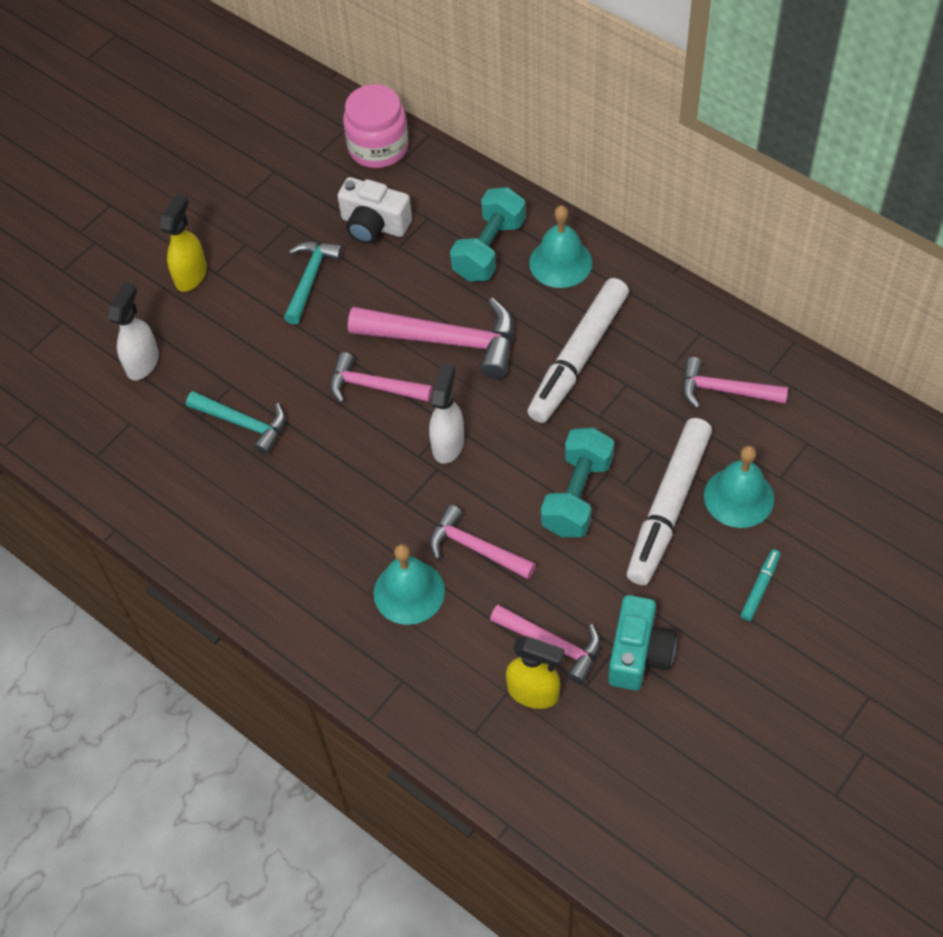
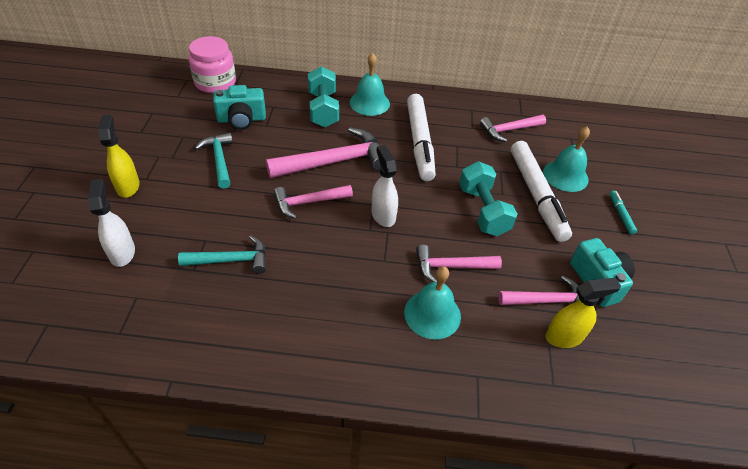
camera: 40 degrees left, 10 degrees down
(374, 225) = (241, 119): white camera -> turquoise camera

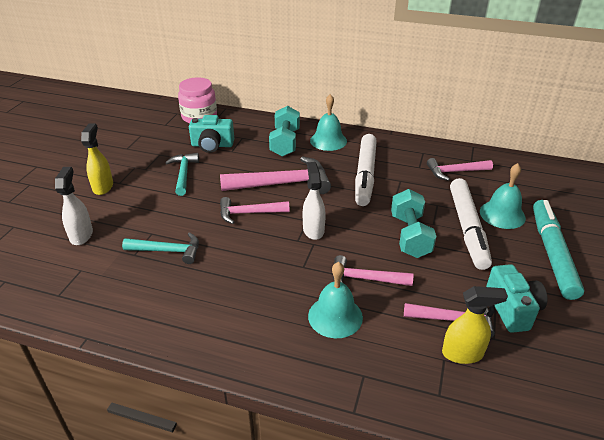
camera: 15 degrees right, 10 degrees down
(620, 214) = (552, 253): turquoise marker -> turquoise marker, size x2.40

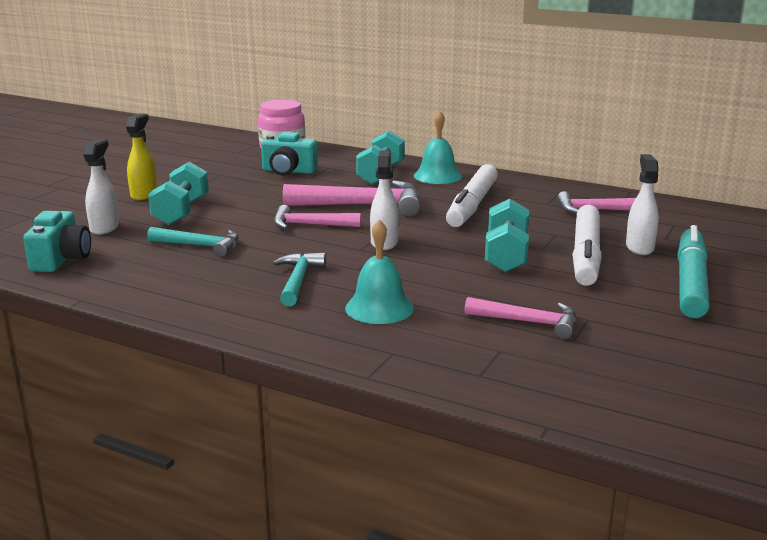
camera: 10 degrees right, 15 degrees down
(140, 207) = (181, 212): none -> turquoise dumbbell
(183, 174) = (243, 191): turquoise hammer -> turquoise hammer (298, 280)
(365, 279) = (431, 284): pink hammer -> none
(463, 354) = (526, 348): yellow spray bottle -> none
(502, 214) = (639, 247): turquoise bell -> white spray bottle
(512, 309) = (611, 320): turquoise camera -> turquoise camera (61, 259)

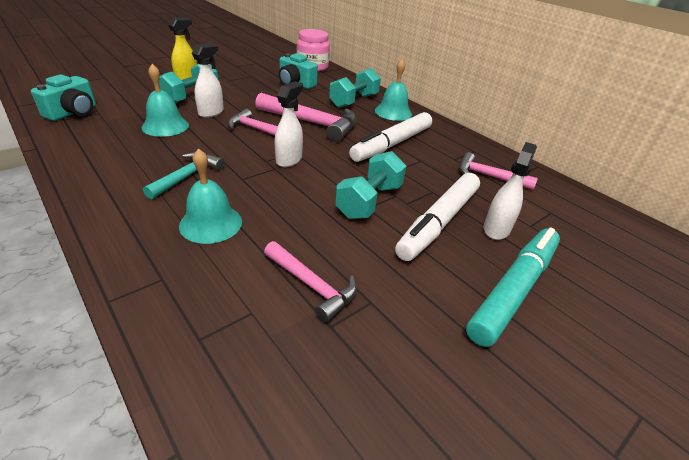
camera: 20 degrees right, 15 degrees up
(105, 228) = (131, 96): white spray bottle -> white spray bottle (211, 112)
(199, 246) = (165, 126): turquoise hammer -> turquoise bell

